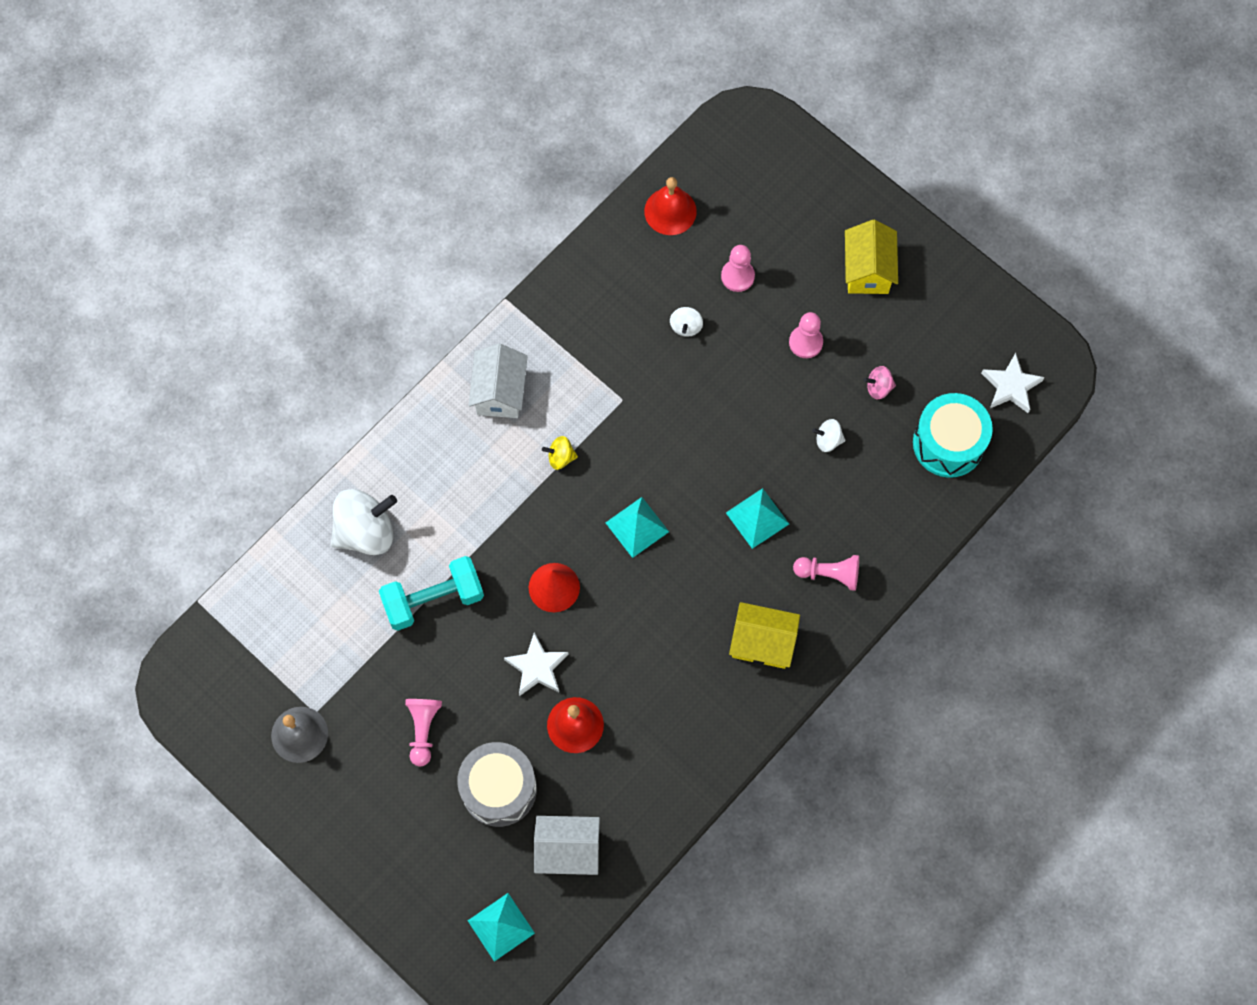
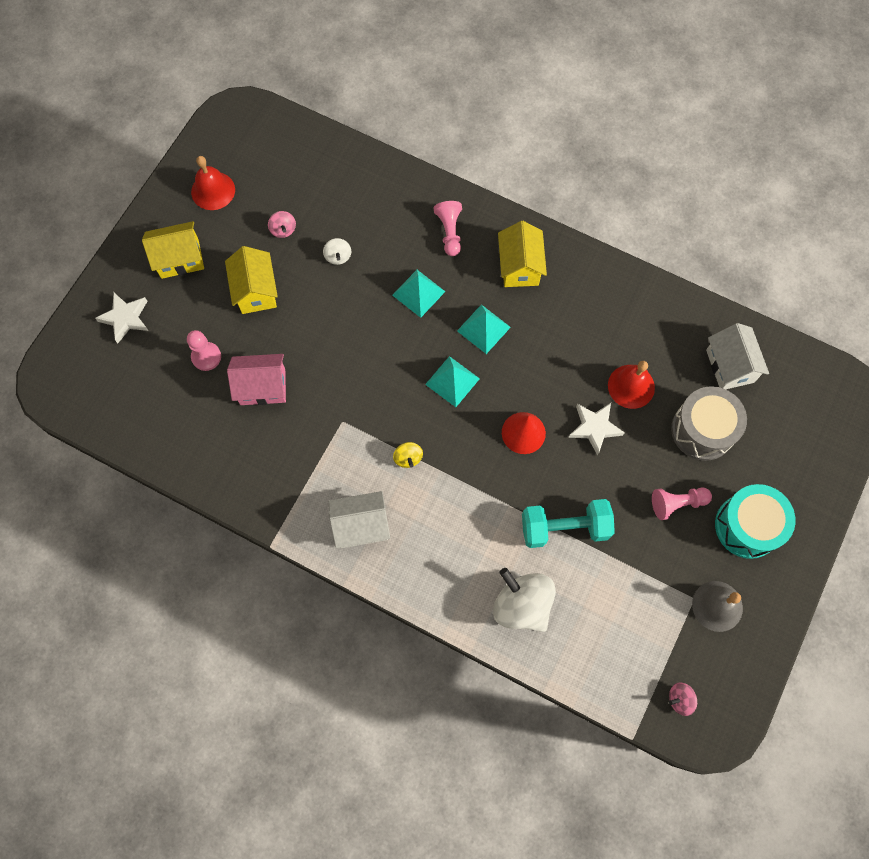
camera: 105 degrees left, 0 degrees up
(219, 661) = (680, 699): none -> pink spinning top
(433, 599) = (564, 528): turquoise dumbbell -> turquoise dumbbell turned 60 degrees counterclockwise
(501, 926) = (806, 399): turquoise pyramid -> turquoise pyramid (483, 329)
(670, 211) = (154, 426): red bell -> red bell (213, 190)
(686, 326) = (262, 387): white spinning top -> pink house
(805, 342) = (256, 291): pink pawn -> yellow house
(948, 443) = (318, 172): turquoise drum -> turquoise drum (747, 526)
(1011, 386) = (259, 139): white star -> white star (125, 318)

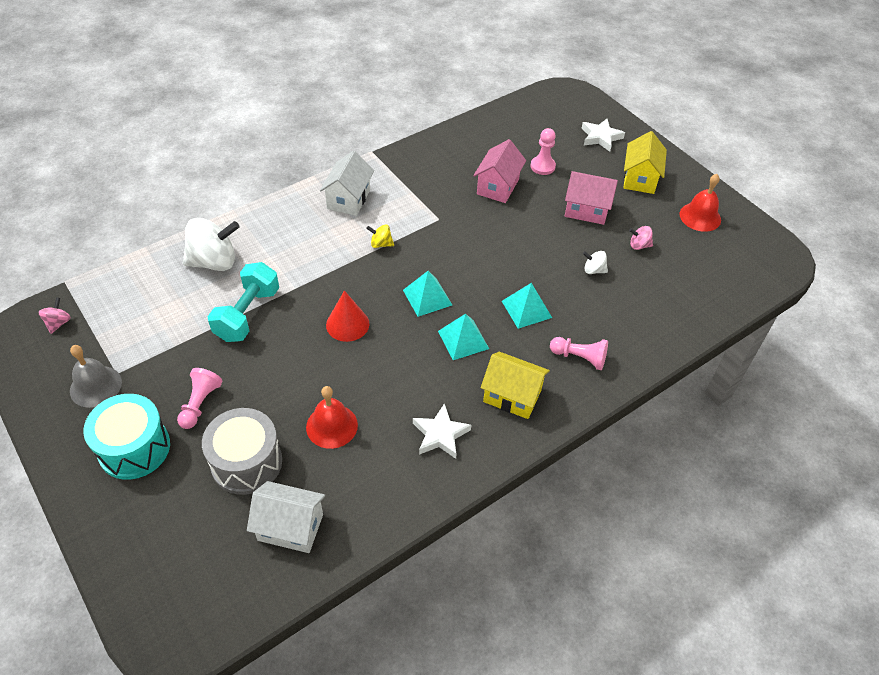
camera: 115 degrees right, 20 degrees down
(256, 291) = (586, 210): yellow house -> pink house
(594, 428) = (314, 377): white star -> white star (440, 434)

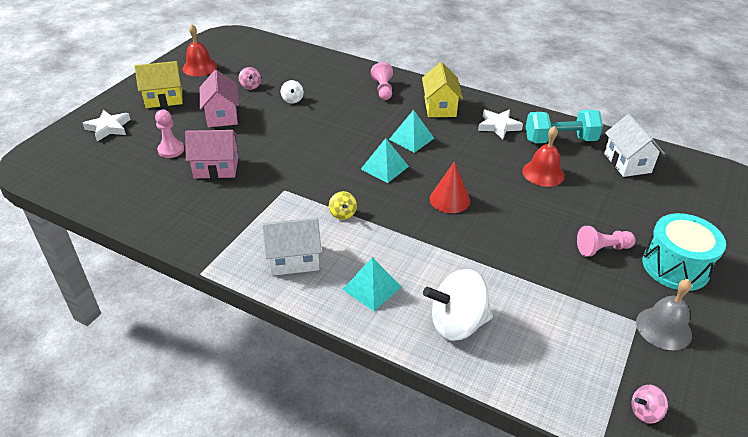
camera: 115 degrees left, 10 degrees down
(214, 262) = (457, 323): white spinning top -> white spinning top turned 60 degrees counterclockwise
(247, 462) = (613, 201): grey drum -> none
(248, 314) = (495, 264): turquoise dumbbell -> turquoise dumbbell (560, 140)
(526, 309) = (357, 119): turquoise pyramid -> turquoise pyramid (371, 288)

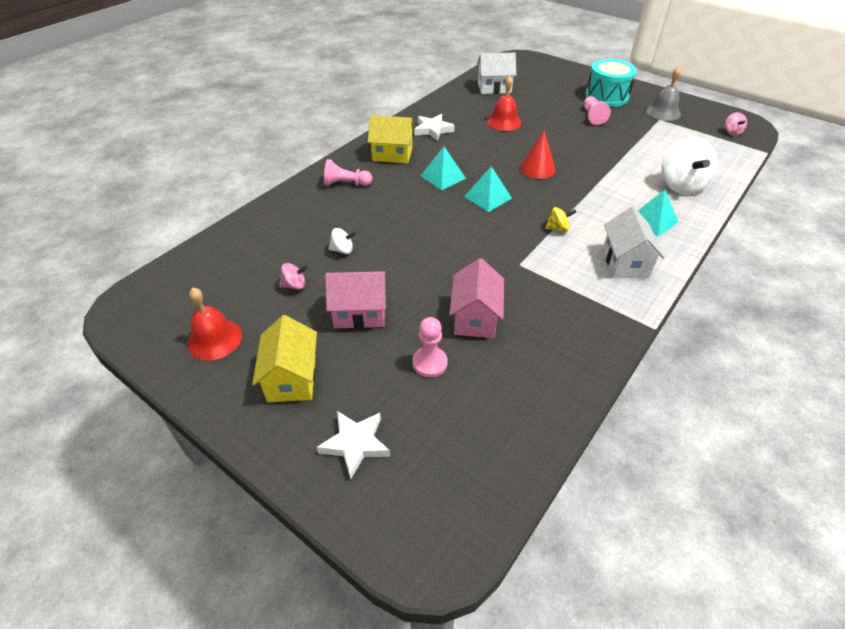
camera: 80 degrees left, 5 degrees up
(560, 140) = (460, 107): turquoise dumbbell -> none

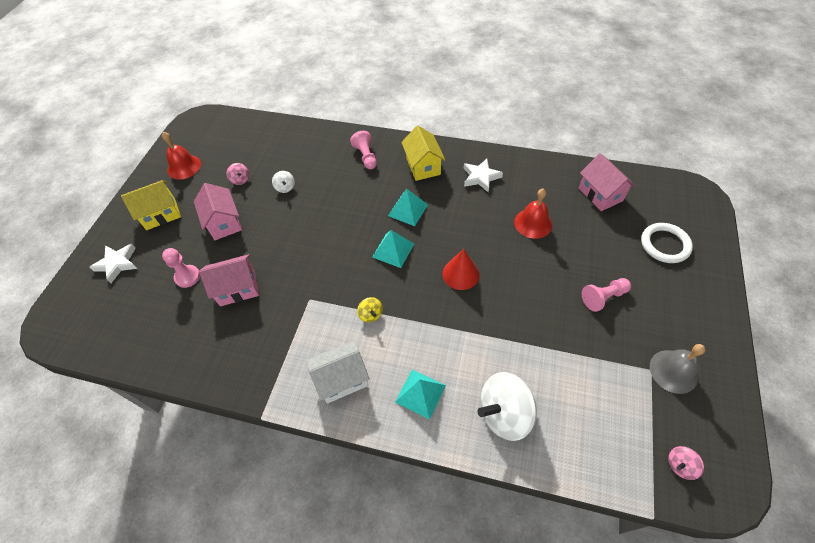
camera: 70 degrees right, 10 degrees up
(494, 88) = (600, 194): white house -> pink house
(558, 81) = (665, 244): none -> white ring
(606, 96) = (667, 301): turquoise drum -> none

